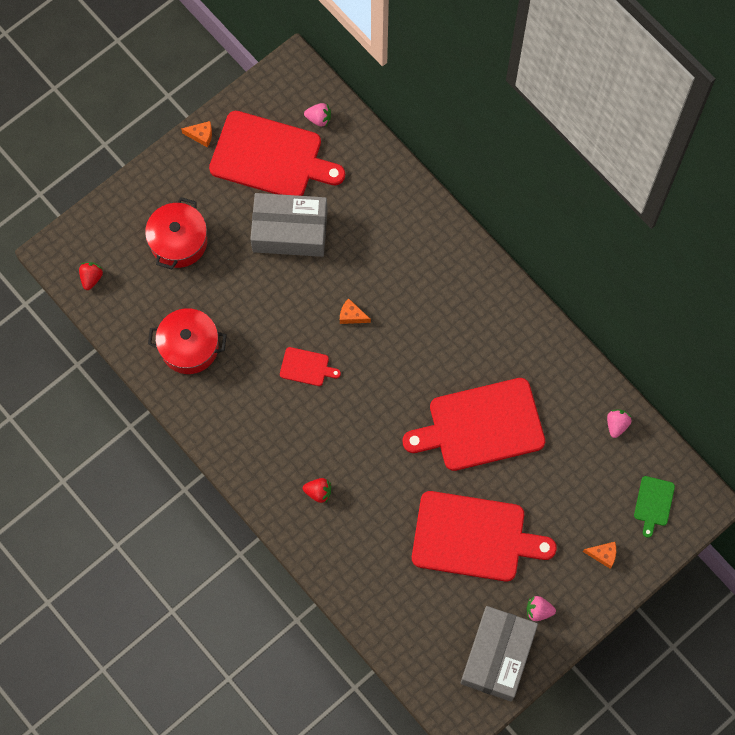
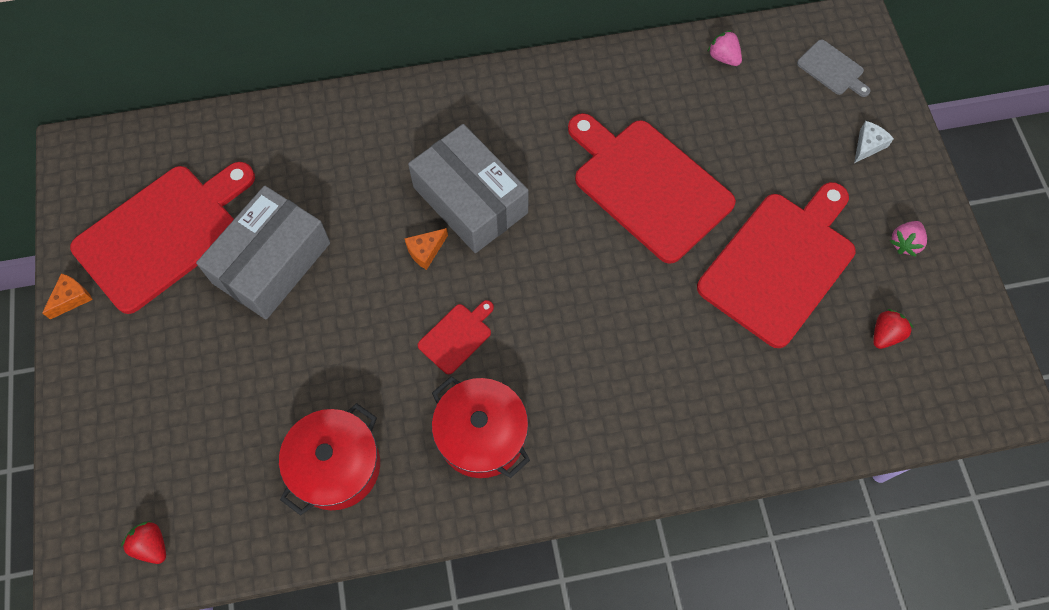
camera: 60 degrees left, 5 degrees down
(178, 241) = (187, 402): red pot -> red pot (481, 435)
(318, 492) = (628, 410): red strawberry -> red strawberry (885, 334)
(319, 119) = (159, 157): pink strawberry -> none
(481, 426) = (648, 186): red cutting board -> red cutting board turned 120 degrees clockwise
(497, 656) = (942, 315): grey box -> grey box (470, 200)
(603, 554) = (868, 145): orange cheese -> white cheese
(653, 503) = (832, 69): green cutting board -> grey cutting board

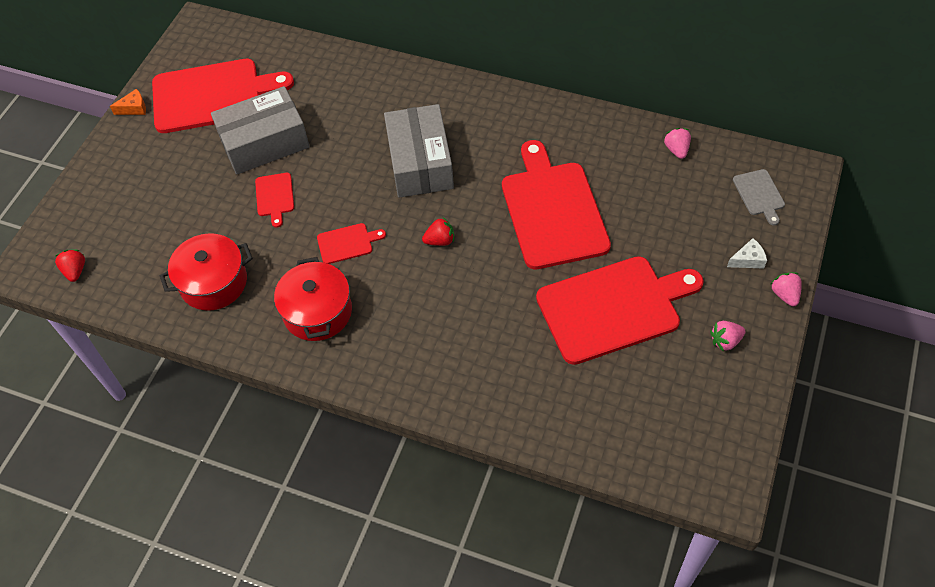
camera: 35 degrees right, 10 degrees down
(333, 323) = (275, 197): none -> red cutting board
(425, 251) = (366, 181): orange cheese -> none
(885, 334) = (659, 396): red strawberry -> red strawberry (440, 240)
(924, 165) = (784, 295): none -> pink strawberry

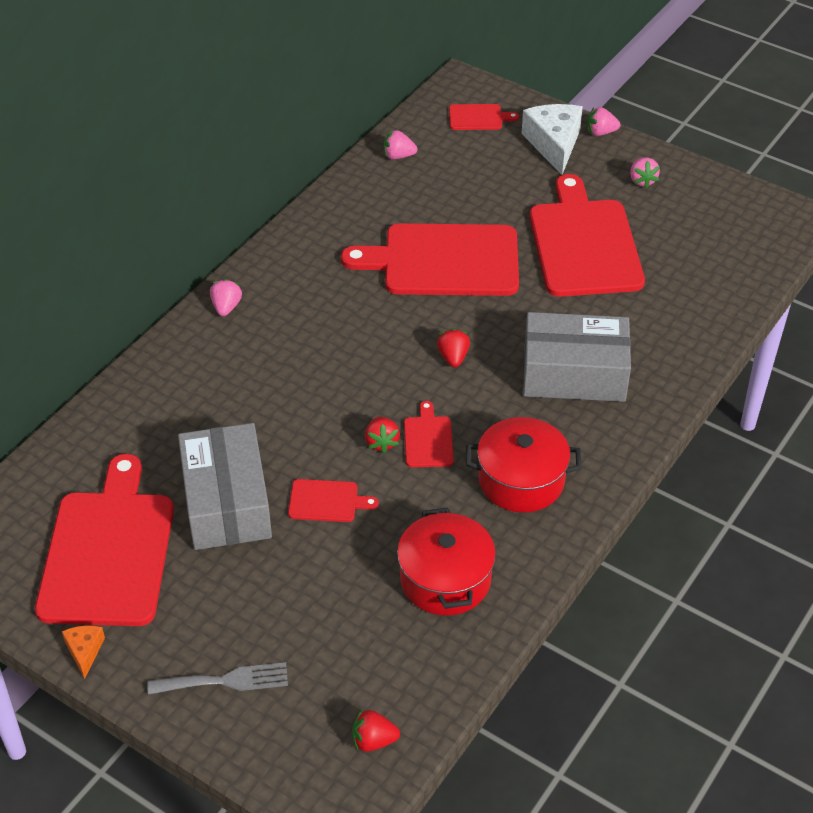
camera: 80 degrees left, 10 degrees down
(117, 182) = (225, 681): none -> grey fork
(338, 215) = (381, 442): none -> red strawberry
(420, 163) = (329, 355): grey box -> grey box (574, 373)
(453, 90) = (226, 307): none -> pink strawberry
(748, 260) = (554, 144): white cheese -> white cheese, size x2.03
(759, 194) = (478, 117): grey cutting board -> red cutting board

